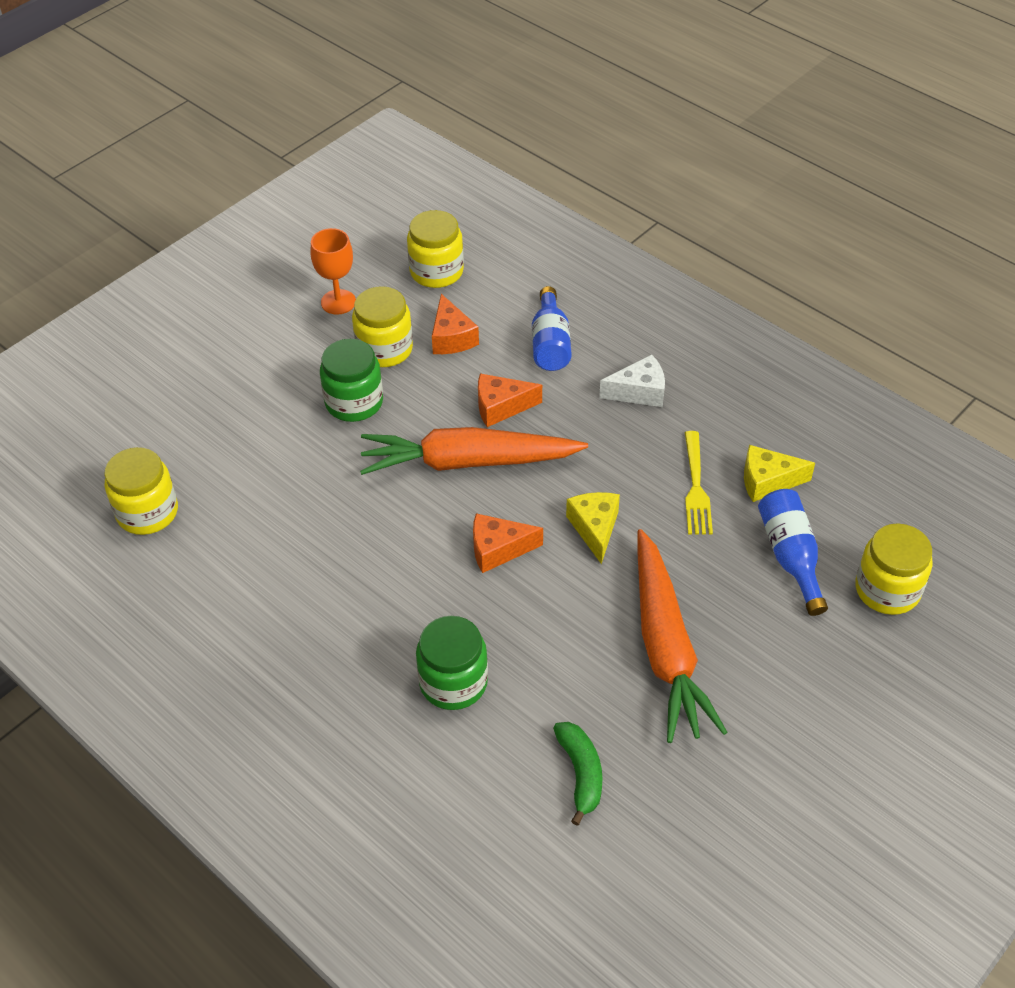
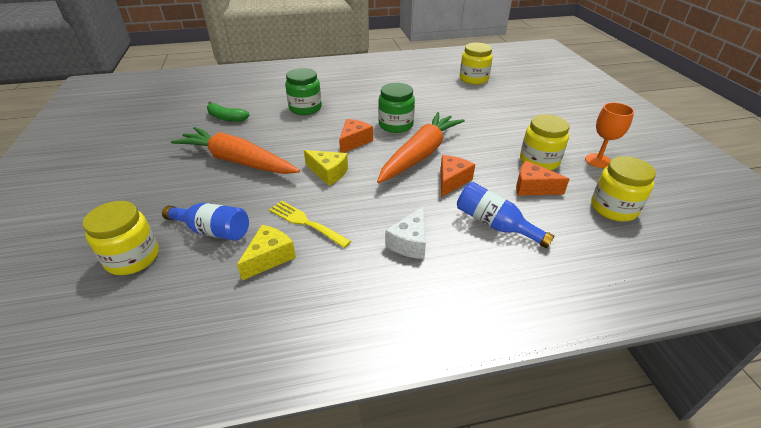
camera: 125 degrees right, 10 degrees down
(354, 402) = (500, 138): green jar -> green jar (396, 125)

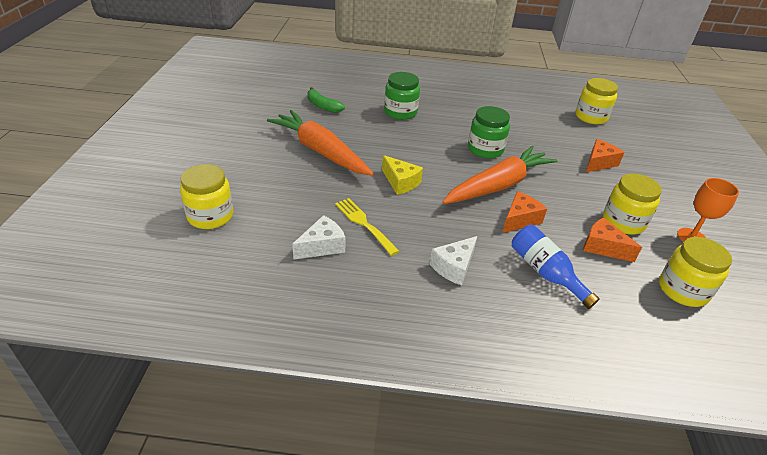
camera: 15 degrees right, 0 degrees up
(212, 231) = (280, 210): blue bottle -> none
(269, 257) = (322, 246): yellow cheese -> white cheese
(354, 141) = (436, 157): orange cheese -> orange cheese (599, 163)

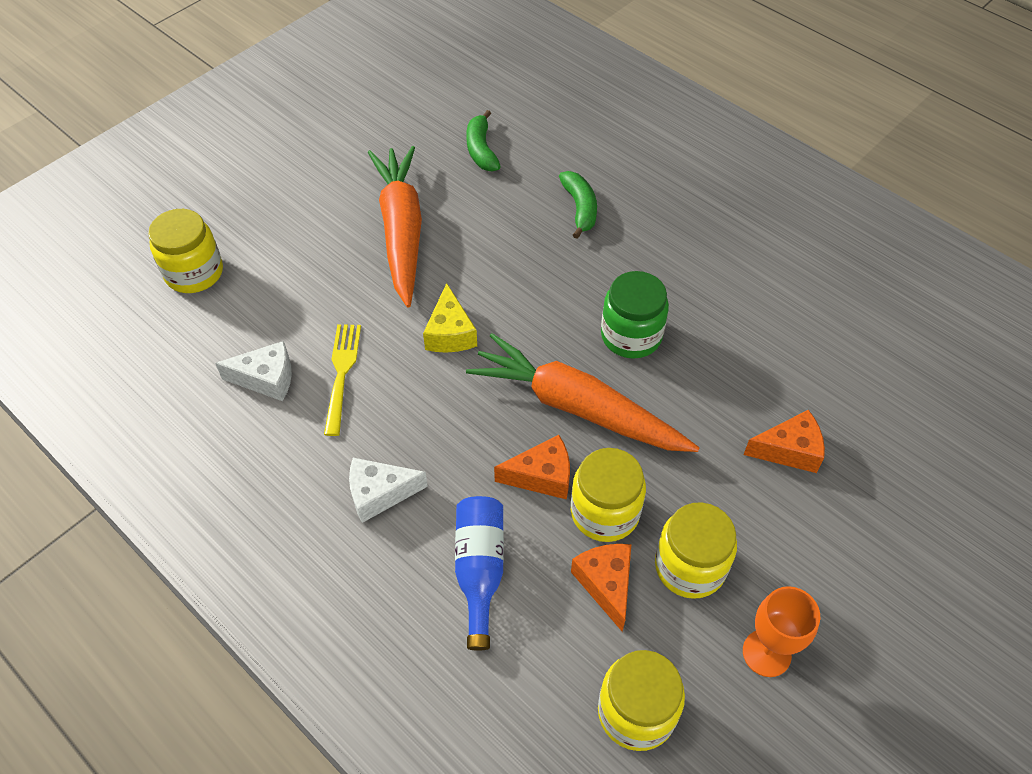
camera: 40 degrees right, 15 degrees up
(400, 112) = (580, 208): green jar -> green banana
(498, 185) = (577, 407): orange carrot -> orange carrot turned 150 degrees counterclockwise
(591, 117) = (896, 357): yellow jar -> yellow jar (605, 512)

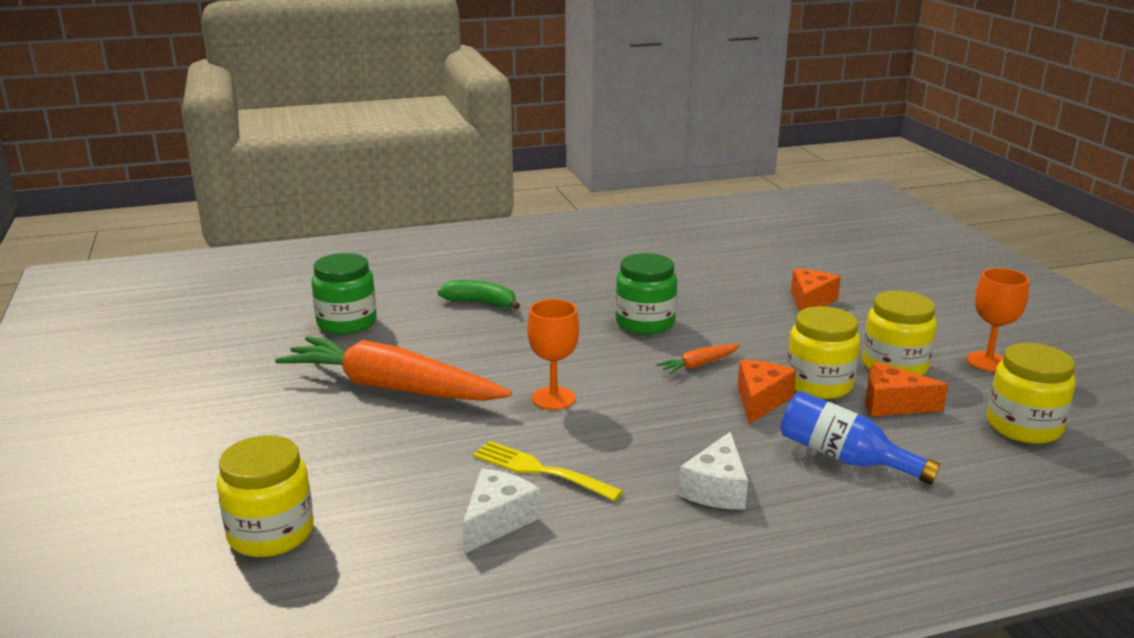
camera: 60 degrees left, 30 degrees down
(450, 333) = (553, 398): yellow cheese -> orange goblet
(481, 150) = (347, 323): green banana -> green jar
(577, 407) = (699, 365): orange carrot -> orange carrot, size x0.41

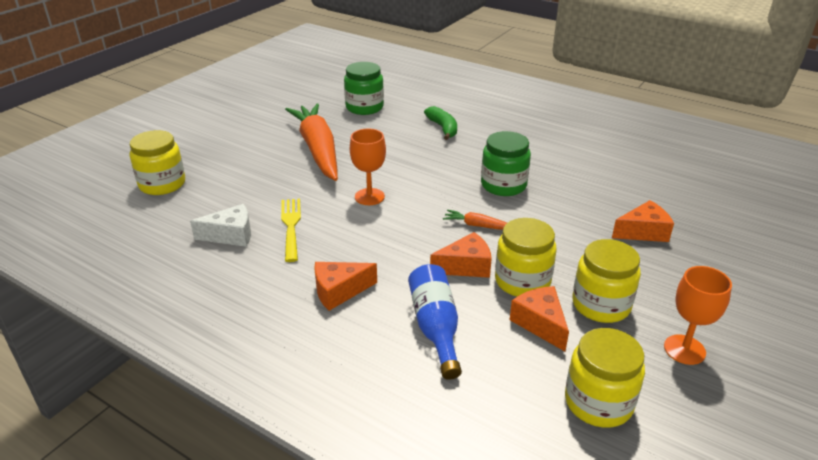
camera: 50 degrees right, 10 degrees up
(716, 489) = (339, 291): white cheese -> orange cheese

